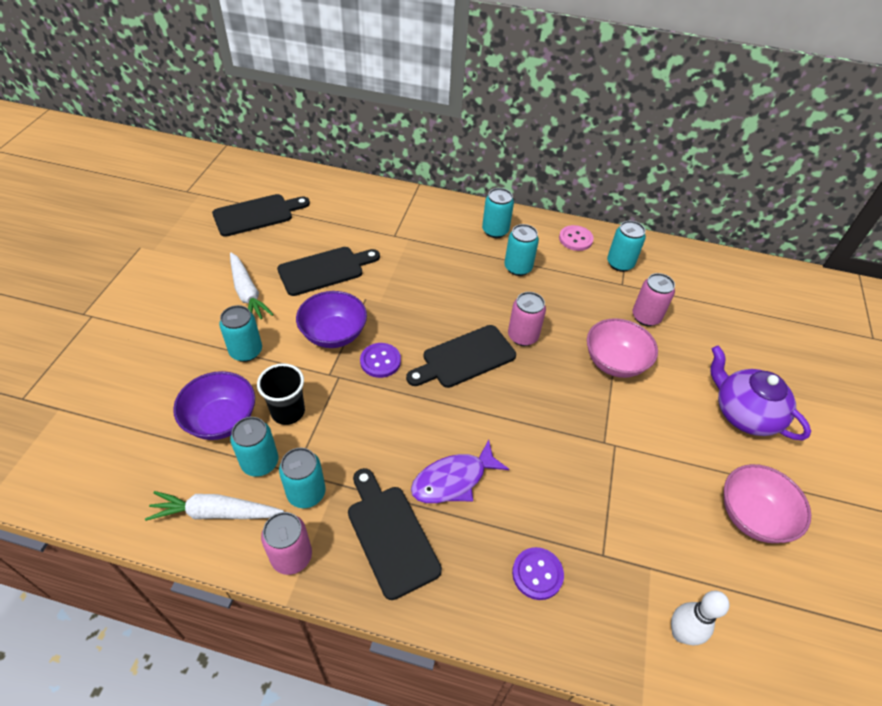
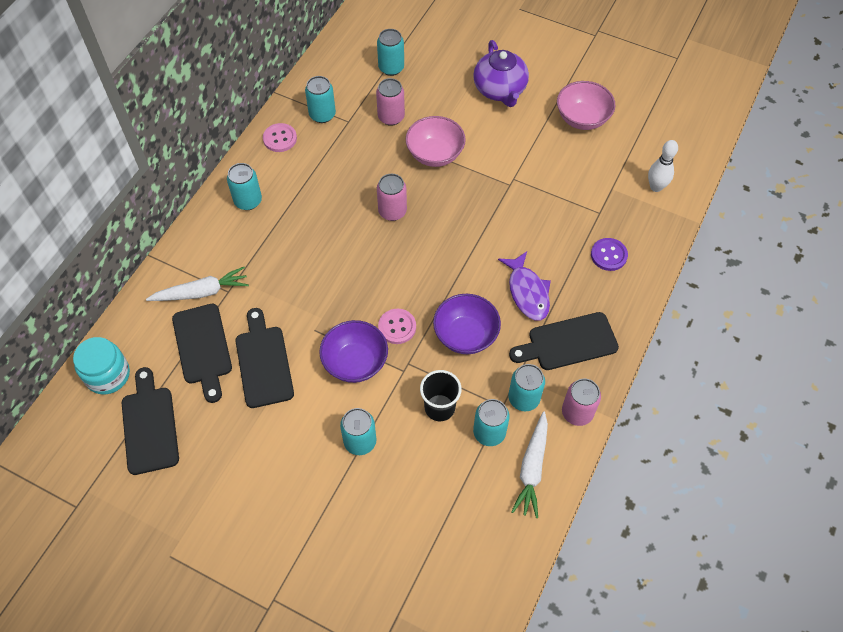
camera: 75 degrees left, 10 degrees up
(221, 420) = (438, 464): purple bowl -> purple bowl (465, 335)
(247, 293) = (278, 439): white carrot -> white carrot (201, 292)
(301, 184) = (108, 375): none -> turquoise jar
(380, 361) = (397, 327): purple button -> pink button
(464, 358) = (407, 260): black cutting board -> black cutting board (203, 348)
(518, 268) = (306, 194): turquoise can -> turquoise can (391, 68)
(744, 414) = (500, 90): purple teapot -> purple teapot turned 75 degrees counterclockwise

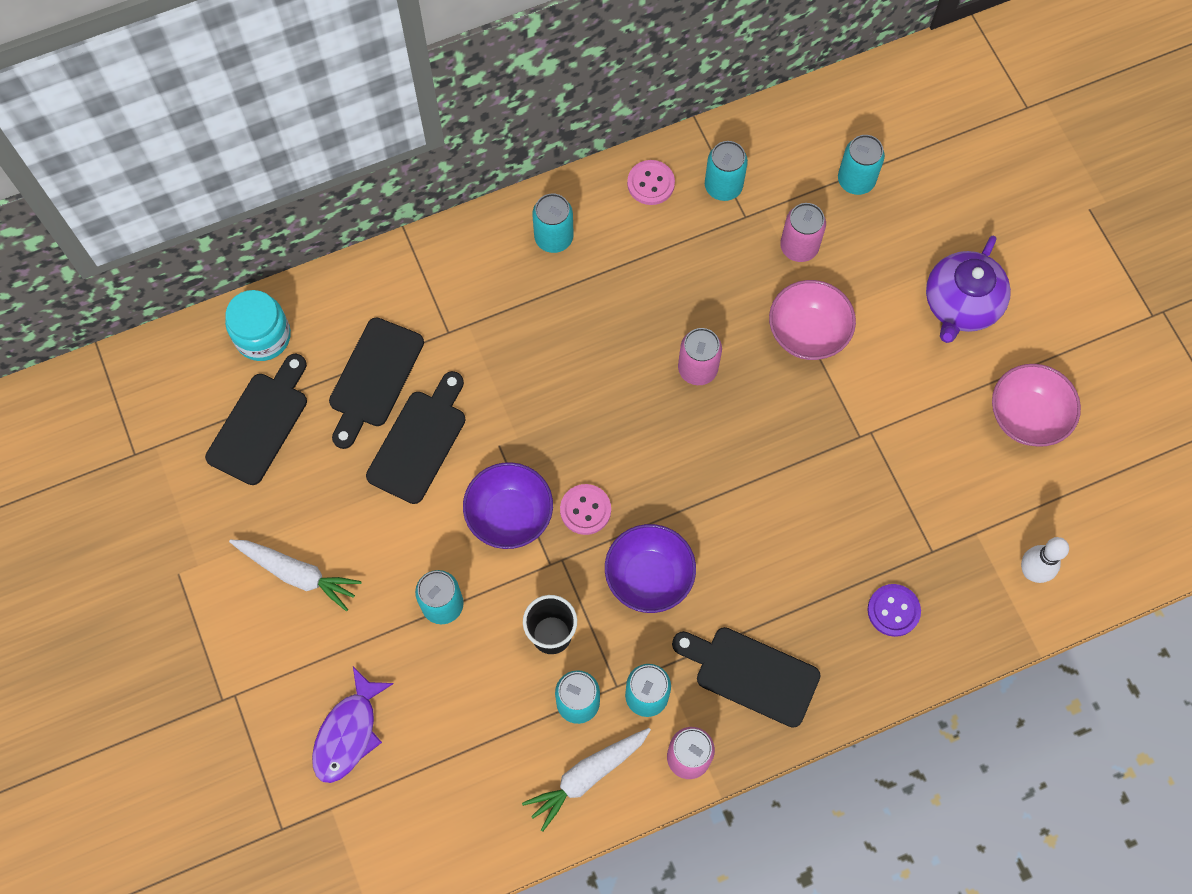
camera: 40 degrees right, 10 degrees up
(201, 292) = (421, 312): white carrot -> white carrot (297, 574)
(527, 292) = (760, 581): purple fish -> purple fish (348, 733)

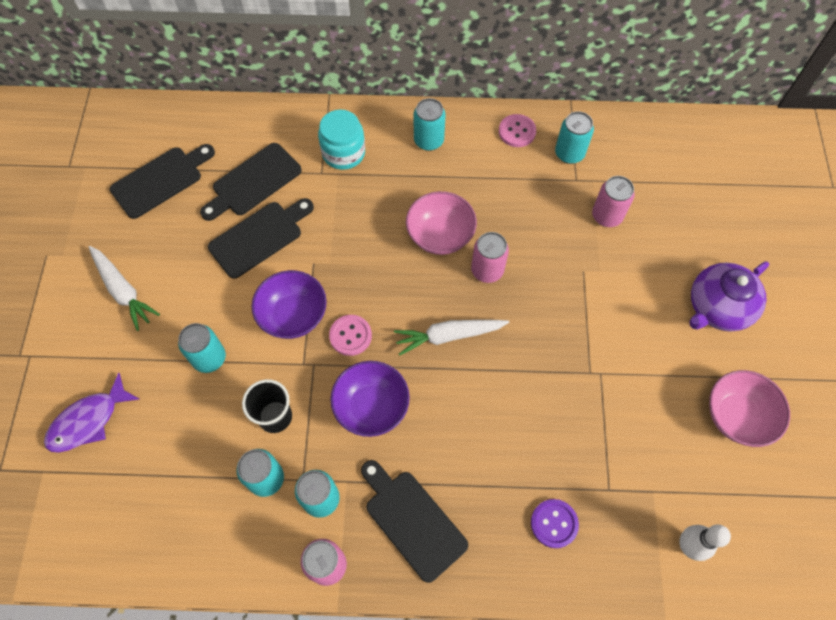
camera: 25 degrees right, 5 degrees down
(263, 336) = (196, 126): turquoise jar -> turquoise jar (343, 153)
(587, 776) = (241, 541): white carrot -> white carrot (449, 336)
(808, 333) = (584, 279): pink bowl -> pink bowl (440, 235)
(856, 180) = (673, 187): turquoise can -> none

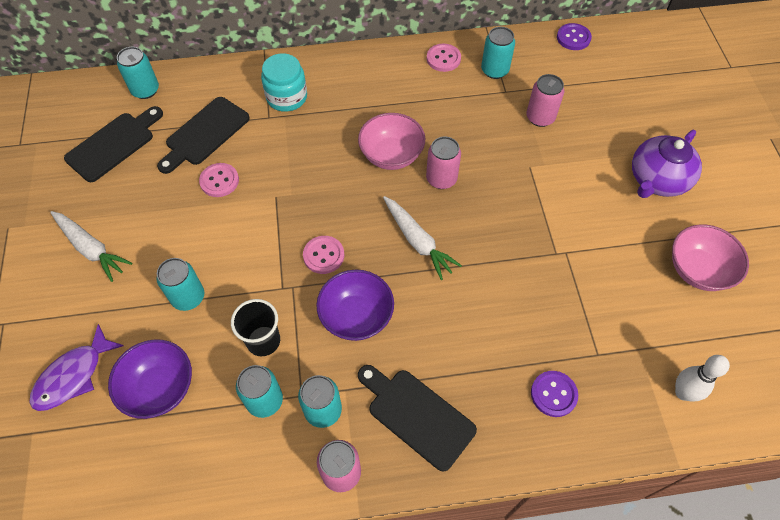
camera: 10 degrees left, 5 degrees down
(259, 237) = (219, 181): black cutting board -> pink button
(293, 315) = (265, 245): purple bowl -> purple bowl (160, 388)
(428, 140) = (364, 76): turquoise can -> turquoise can (145, 90)
(449, 336) = (417, 241): white carrot -> white carrot turned 105 degrees counterclockwise
(664, 127) = (573, 38): none -> purple button

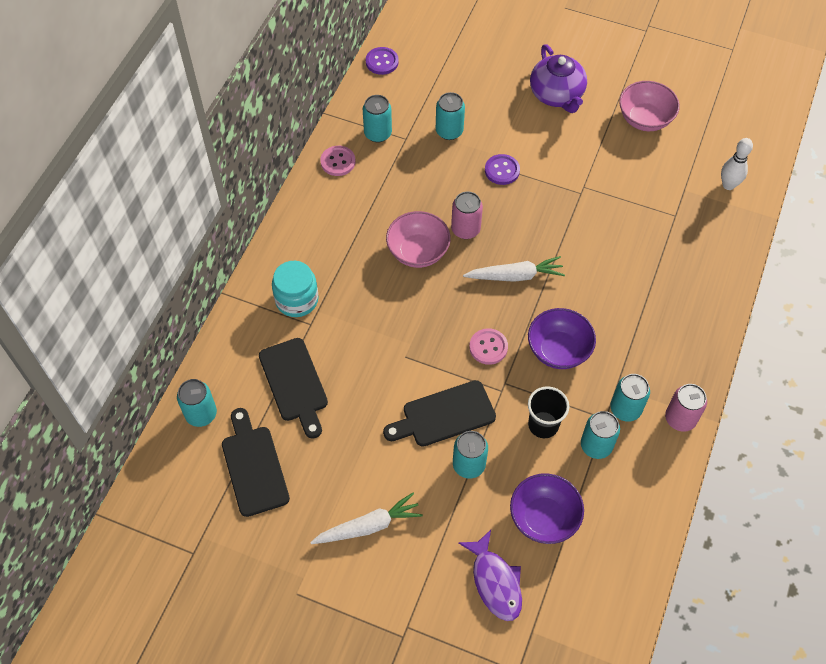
camera: 60 degrees left, 0 degrees up
(219, 181) = (359, 393): pink button -> none
(417, 415) = (661, 349): black cutting board -> black cutting board (444, 415)
(540, 117) = (449, 131): pink can -> turquoise can
(553, 394) = (690, 258): purple button -> purple button (502, 170)

